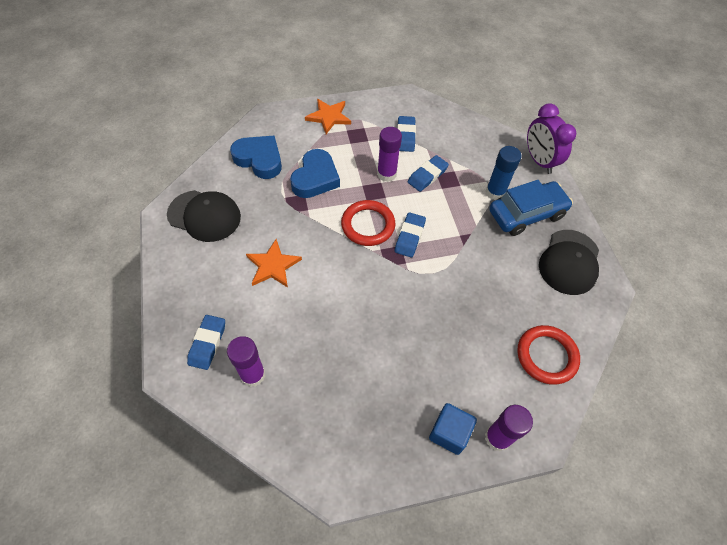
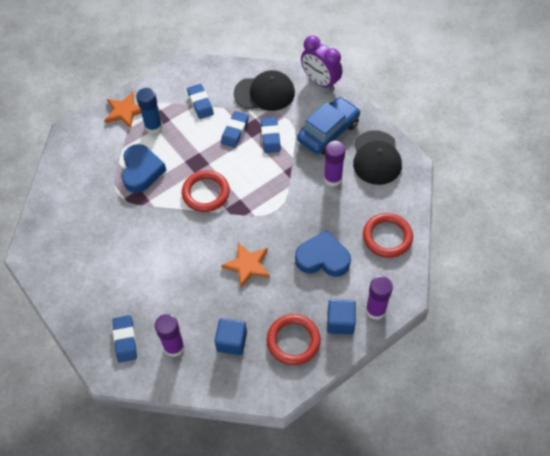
camera: 20 degrees left, 0 degrees up
(204, 216) = (63, 242): black cap -> black cap (264, 93)
(259, 159) = (84, 174): blue heart -> blue heart (323, 258)
(273, 266) = (145, 258): orange star -> orange star (247, 265)
(316, 398) = (231, 341): none -> blue cube
(385, 430) = (293, 341): none -> red ring
(386, 174) = (200, 143): purple glue stick -> purple glue stick (332, 179)
(409, 237) = (244, 189): blue eraser -> blue eraser (270, 137)
(495, 192) = (296, 123): blue glue stick -> blue glue stick (153, 127)

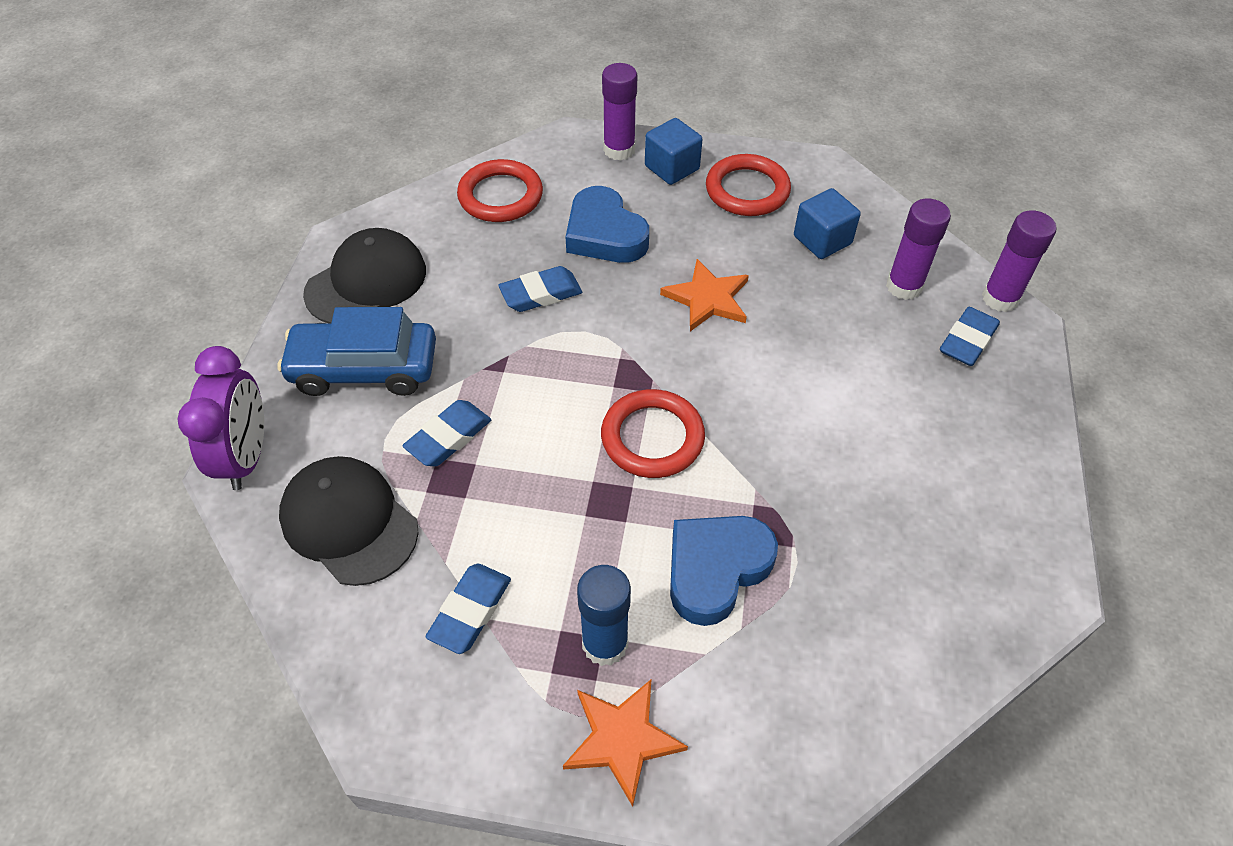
camera: 135 degrees left, 5 degrees down
(235, 131) = (485, 498): blue eraser -> blue eraser (541, 294)
(332, 179) = (458, 305): purple glue stick -> purple glue stick (1000, 298)

